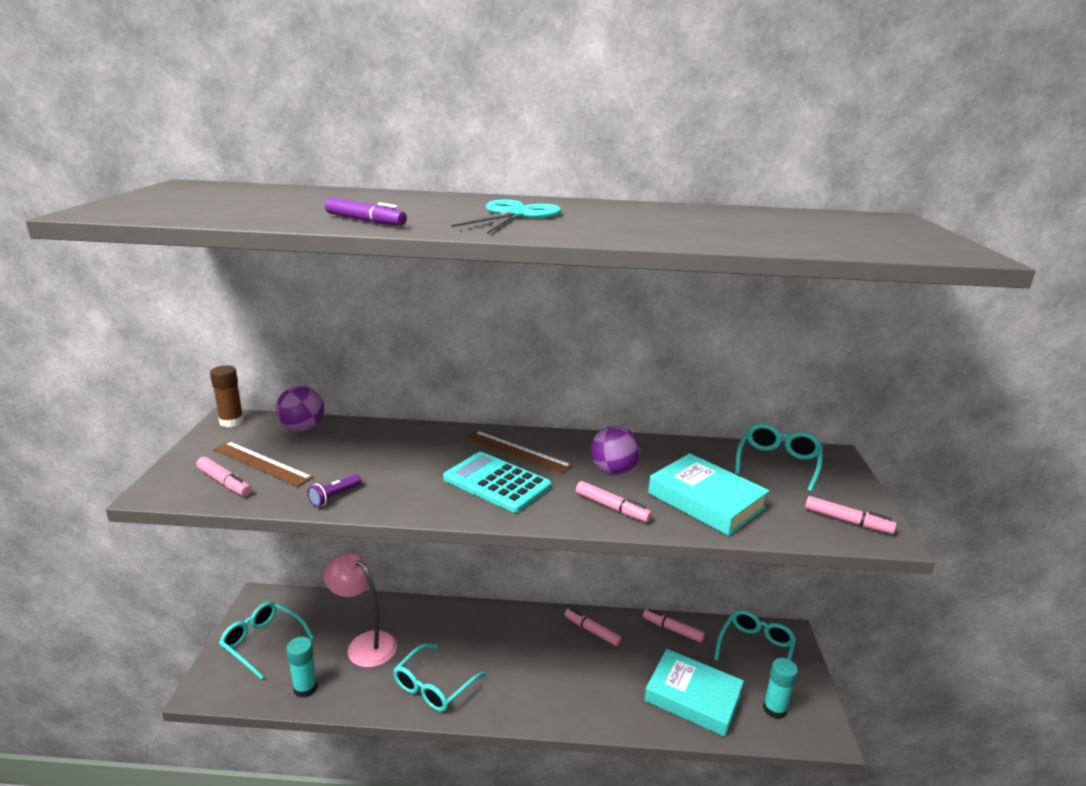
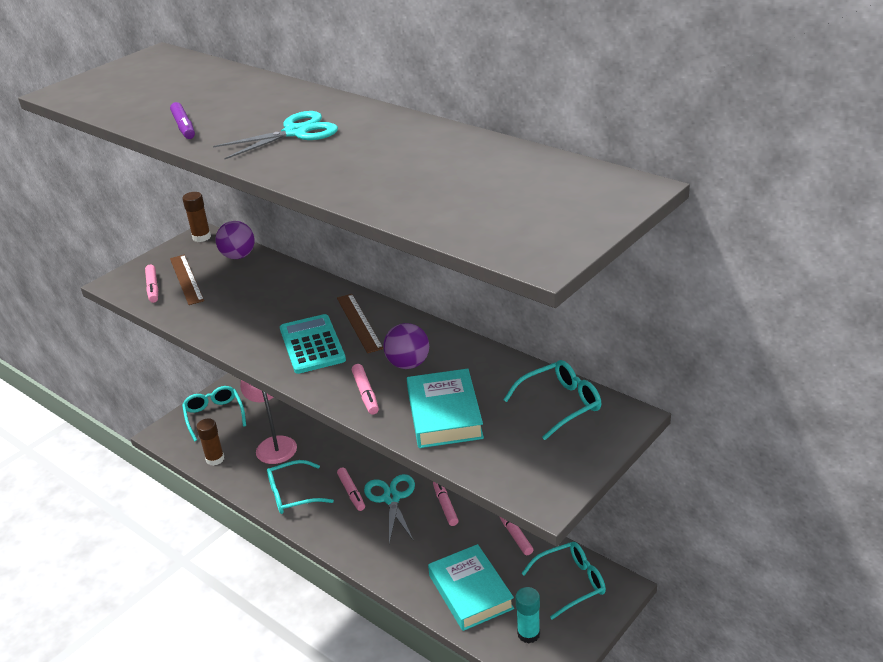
camera: 40 degrees right, 10 degrees up
(305, 688) = (215, 459): turquoise glue stick -> brown glue stick
(334, 497) = (201, 320): purple flashlight -> none
(537, 645) = (392, 498): none -> turquoise scissors
(847, 521) = (536, 475): pink marker -> pink marker (351, 492)

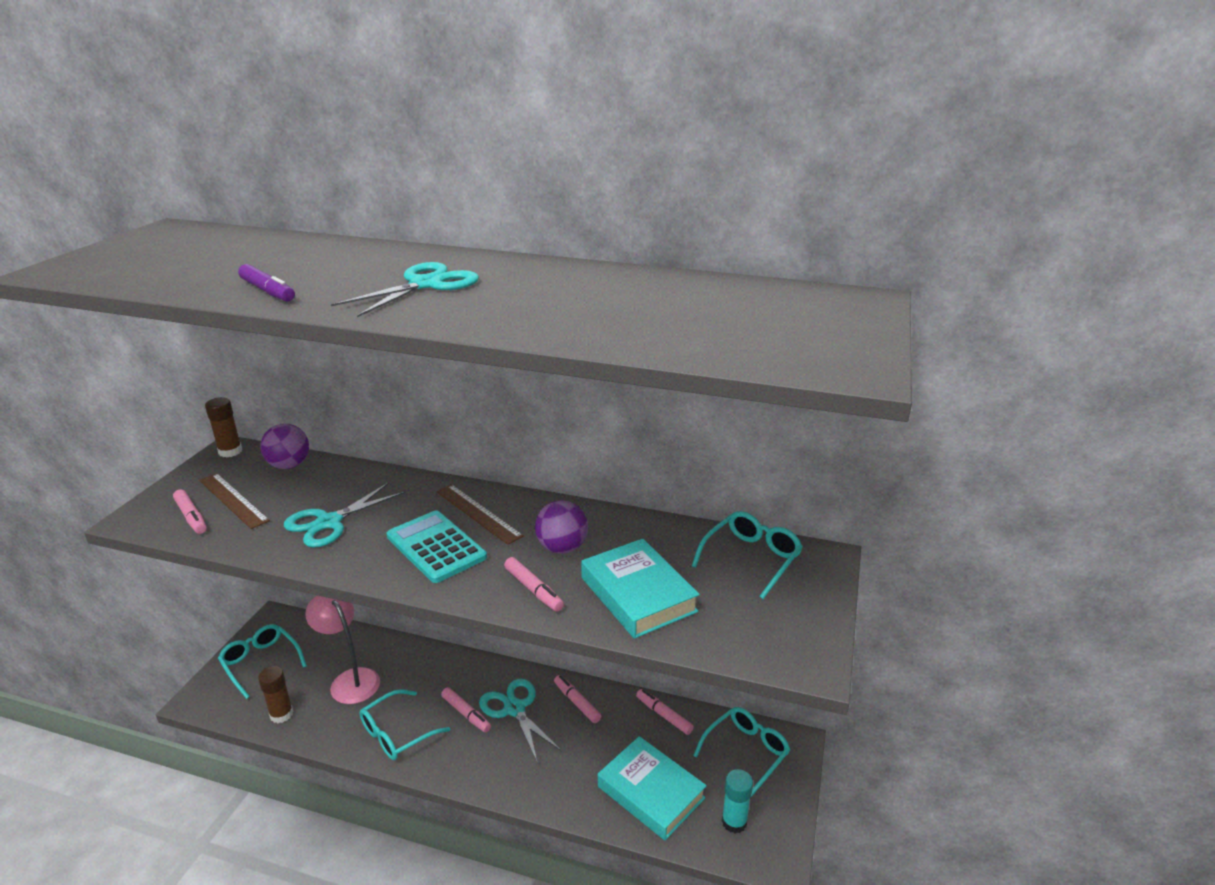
camera: 25 degrees left, 5 degrees down
(244, 310) = (329, 522): none -> turquoise scissors

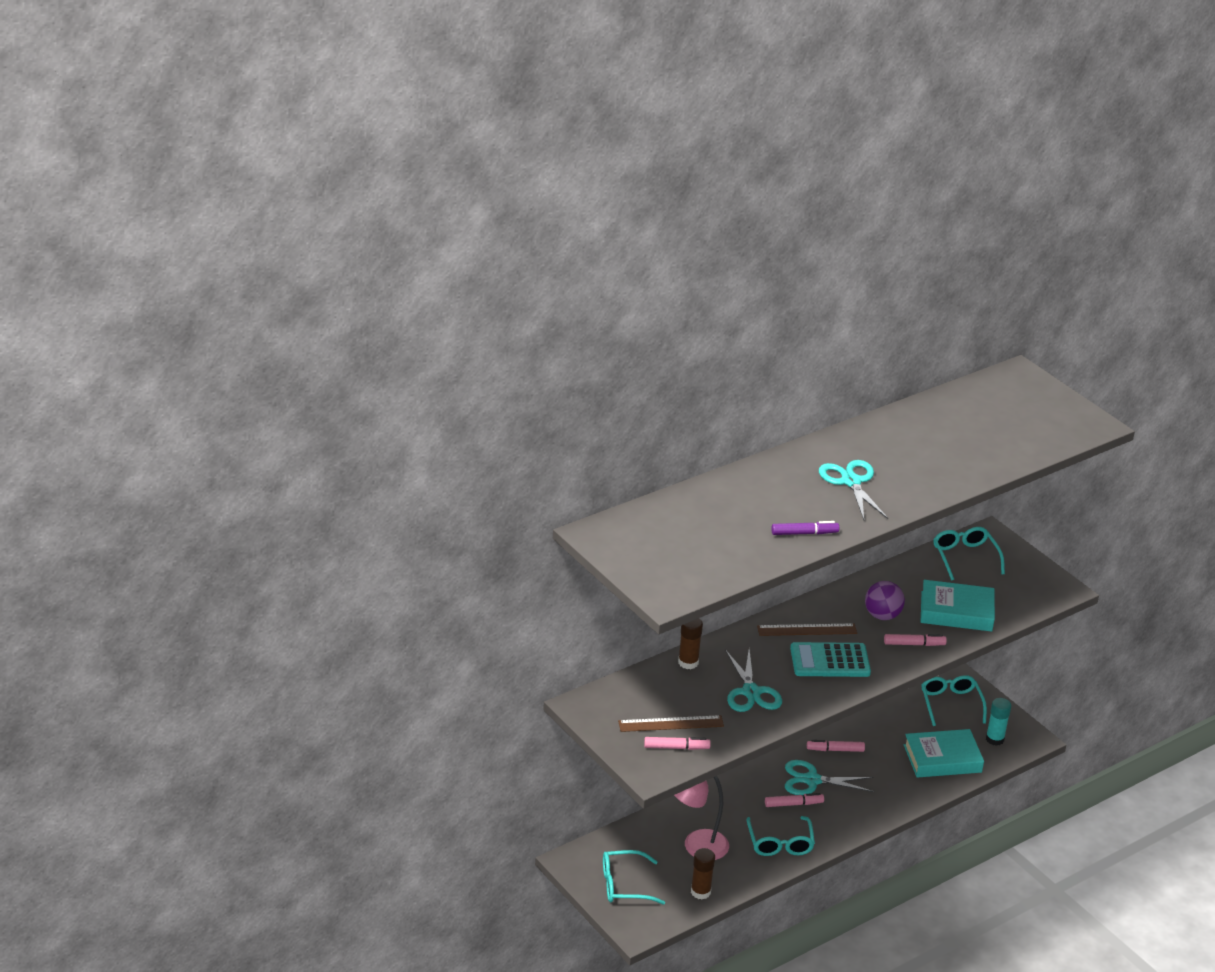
camera: 55 degrees left, 5 degrees up
(230, 451) = (584, 705): brown glue stick -> brown glue stick (688, 662)
(289, 465) = (642, 685): purple ball -> none
(664, 715) = (886, 719): pink marker -> none

